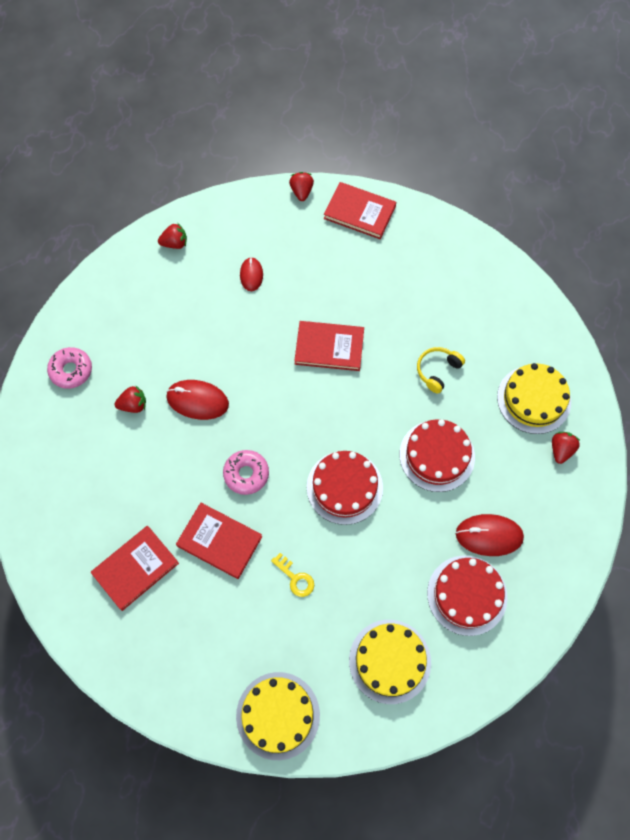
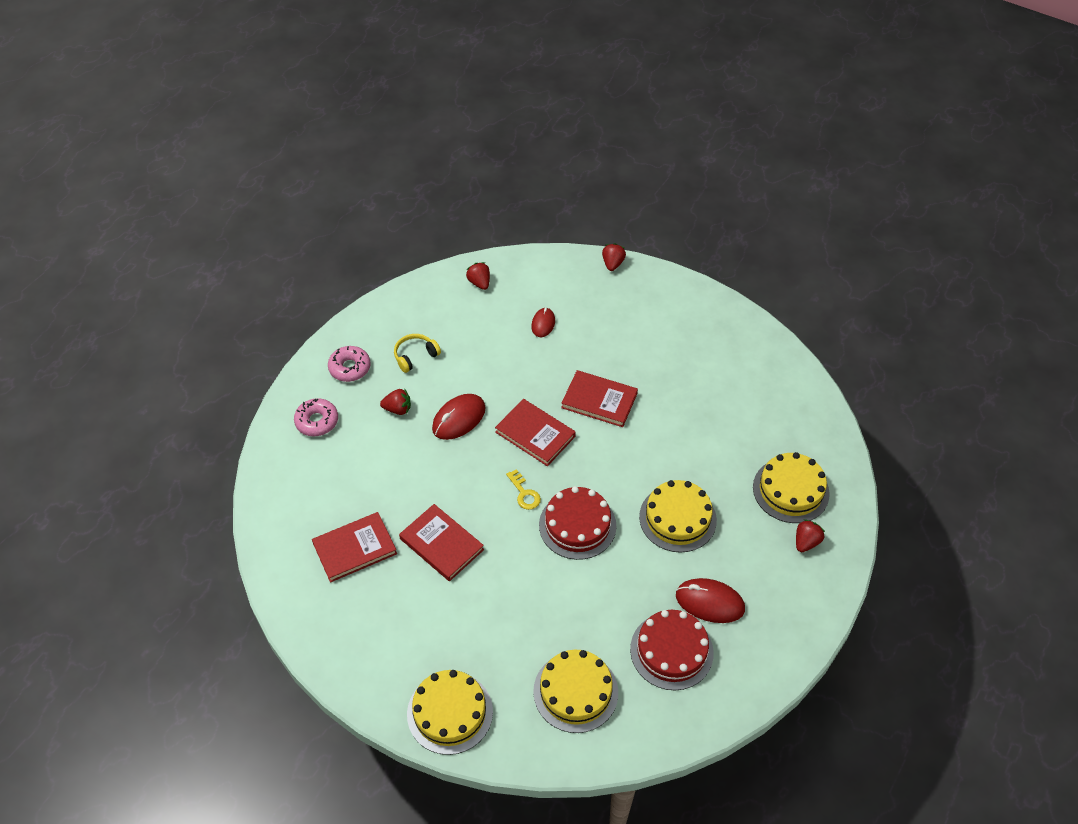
camera: 15 degrees right, 15 degrees down
(175, 243) = (479, 283): red strawberry -> red strawberry turned 120 degrees counterclockwise
(197, 401) = (459, 419): red mouse -> red mouse turned 75 degrees counterclockwise
(246, 474) = (485, 492): pink donut -> pink donut (317, 421)
(295, 578) = (504, 594): yellow key -> yellow key (524, 493)
(359, 212) = (663, 292): red book -> red book (535, 434)
(437, 371) = (700, 444): yellow headphones -> yellow headphones (415, 356)
(437, 455) = (677, 518): red cake -> yellow cake

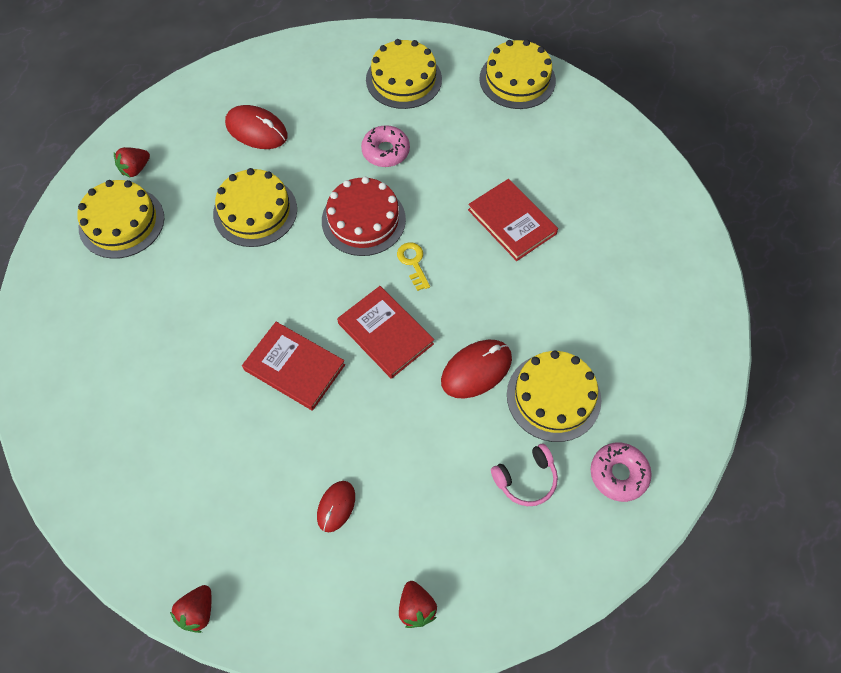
camera: 170 degrees left, 10 degrees up
(317, 421) = (658, 395): pink donut -> pink donut (385, 151)
(355, 549) = (605, 231): red book -> none
(398, 409) = (553, 397): red strawberry -> yellow cake
(415, 356) = (526, 479): yellow headphones -> pink headphones
(671, 651) = (308, 97): red cake -> none

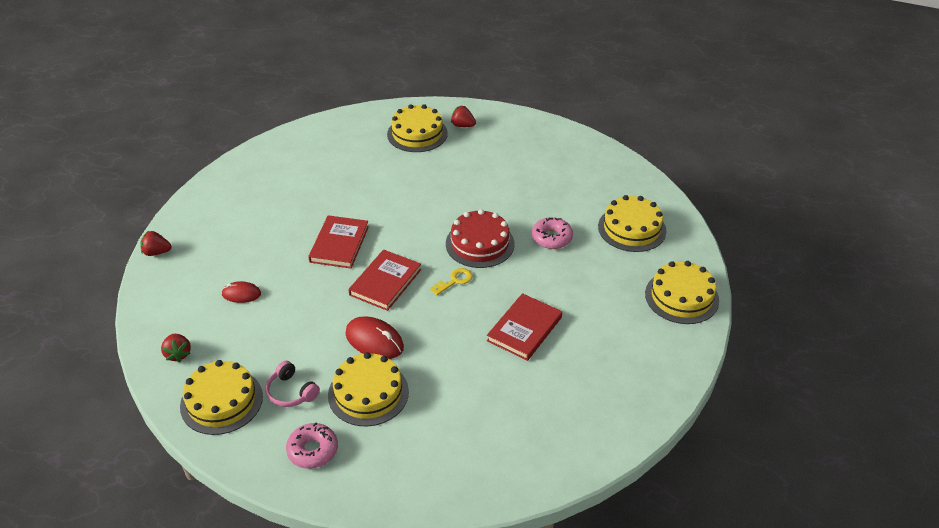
camera: 70 degrees right, 20 degrees down
(255, 211) = (458, 188): yellow cake -> yellow cake (221, 401)
(256, 130) = (529, 167): red mouse -> none
(416, 608) = (178, 354): red strawberry -> red strawberry turned 75 degrees counterclockwise

